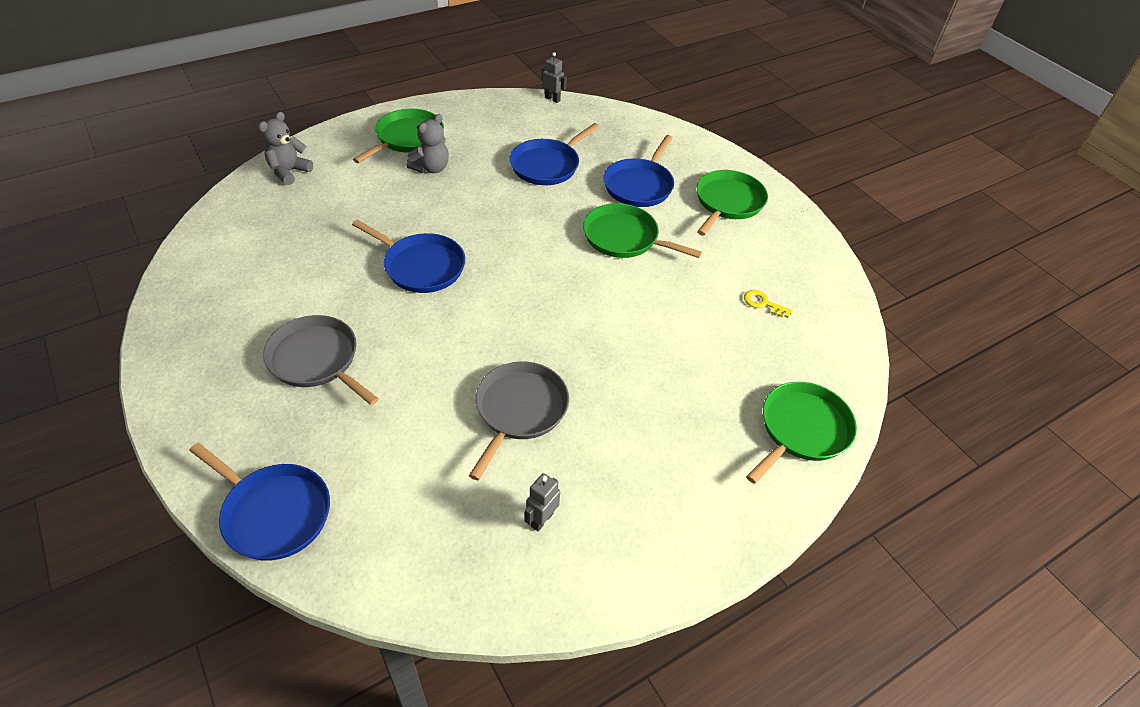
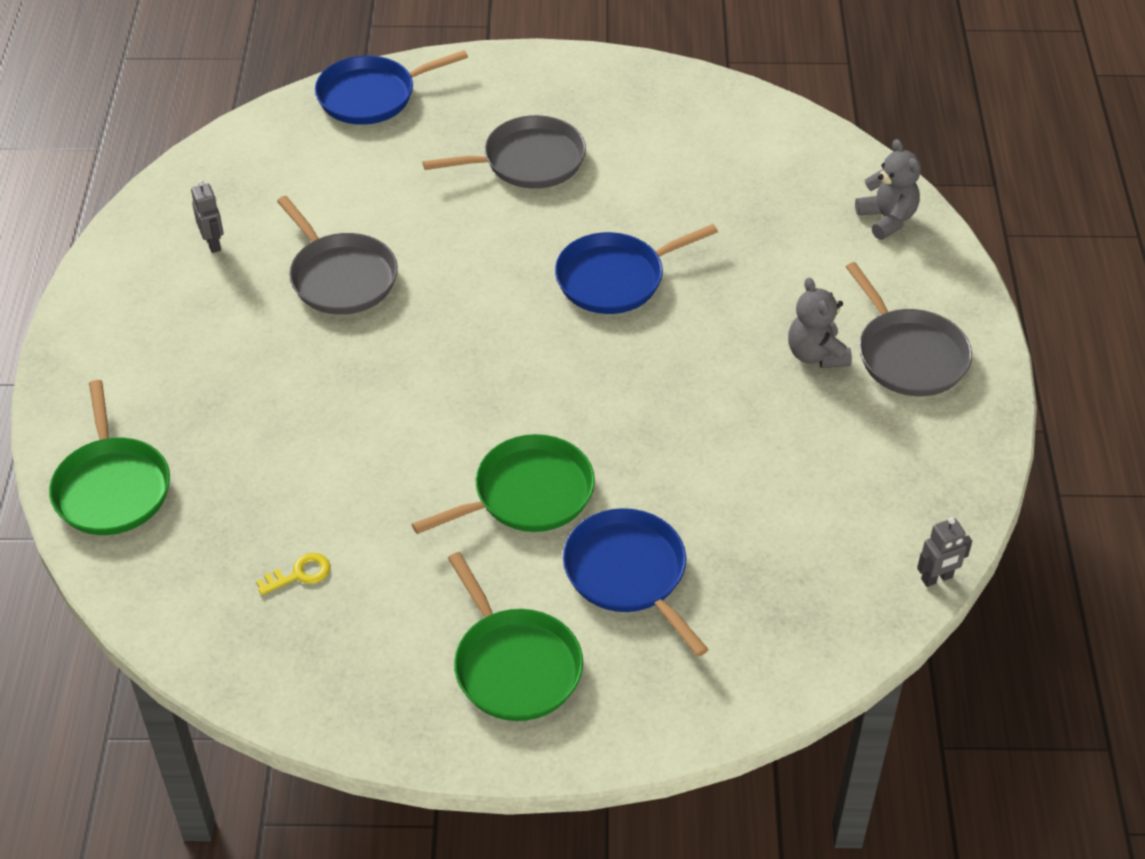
camera: 125 degrees right, 0 degrees up
(407, 138) = (908, 355): green pan -> grey pan
(547, 165) = (747, 485): blue pan -> none

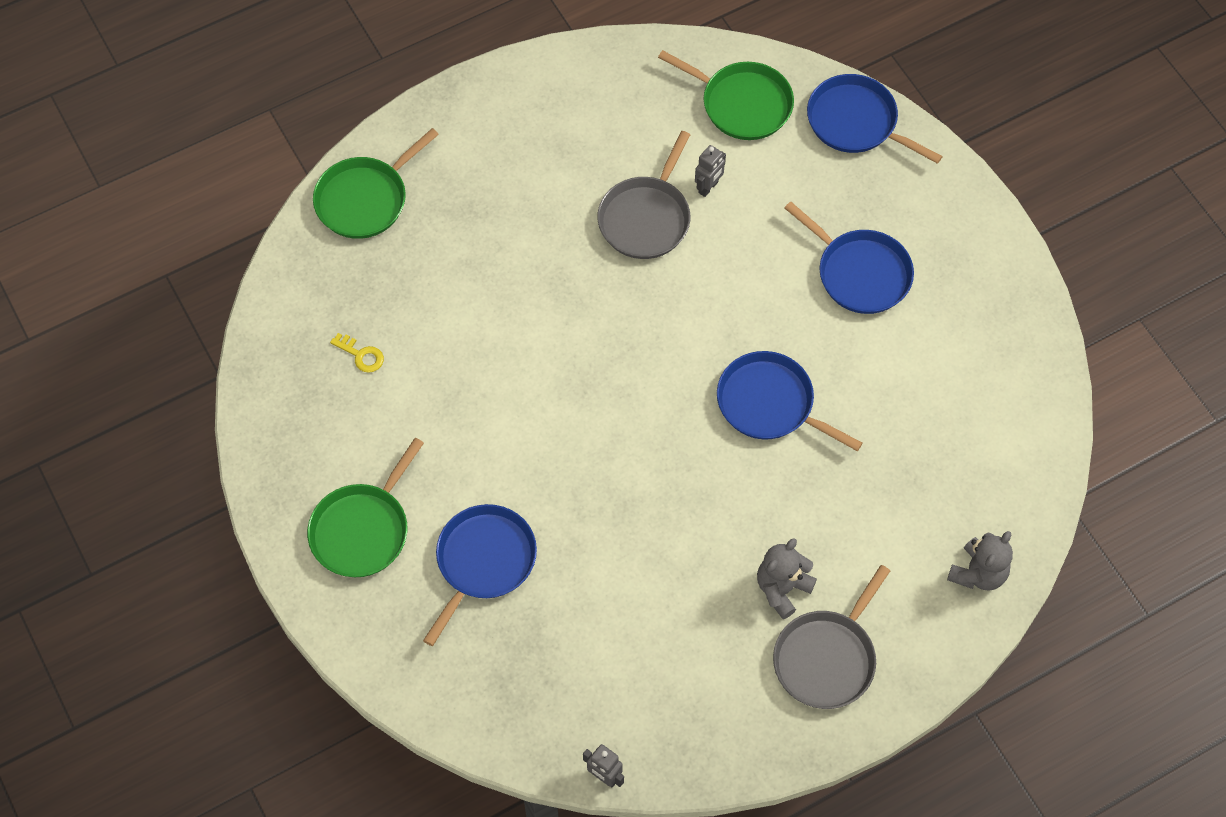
camera: 60 degrees right, 15 degrees up
(213, 243) = (624, 116): grey robot -> grey robot (708, 187)
(527, 494) = (515, 458): green pan -> green pan (742, 104)
(528, 161) = (859, 273): grey pan -> blue pan

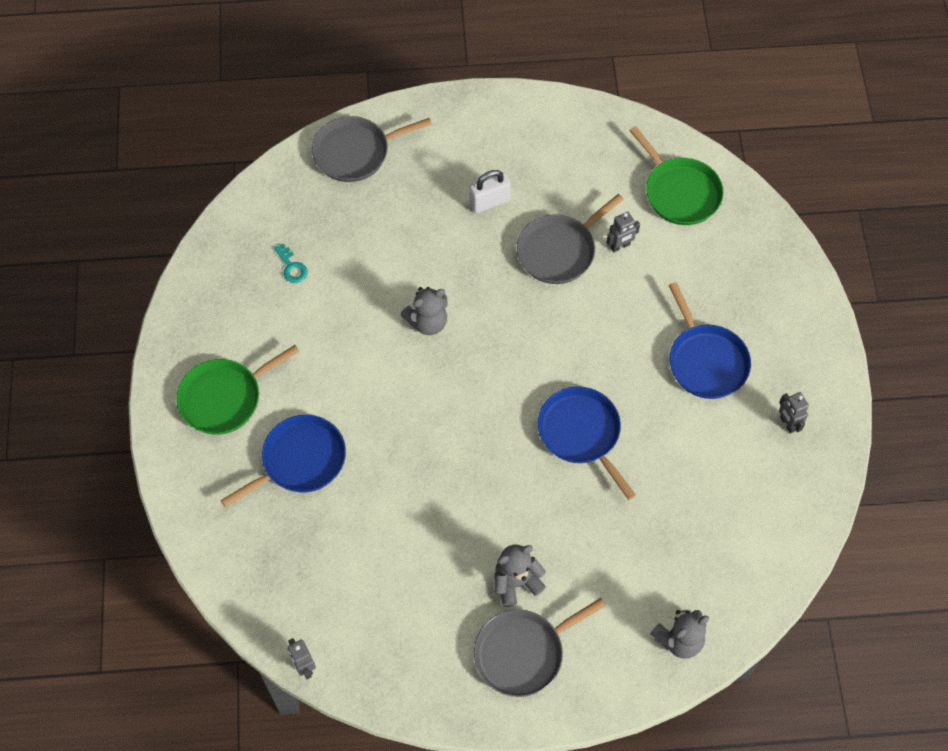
camera: 25 degrees right, 0 degrees up
(361, 355) = (292, 267): yellow key -> turquoise key
(365, 199) = (355, 152): green pan -> grey pan
(543, 196) = (489, 202): none -> white padlock
(544, 354) = (427, 322): none -> grey teddy bear
(856, 122) = (764, 242): blue pan -> none
(975, 304) = (787, 424): none -> grey robot

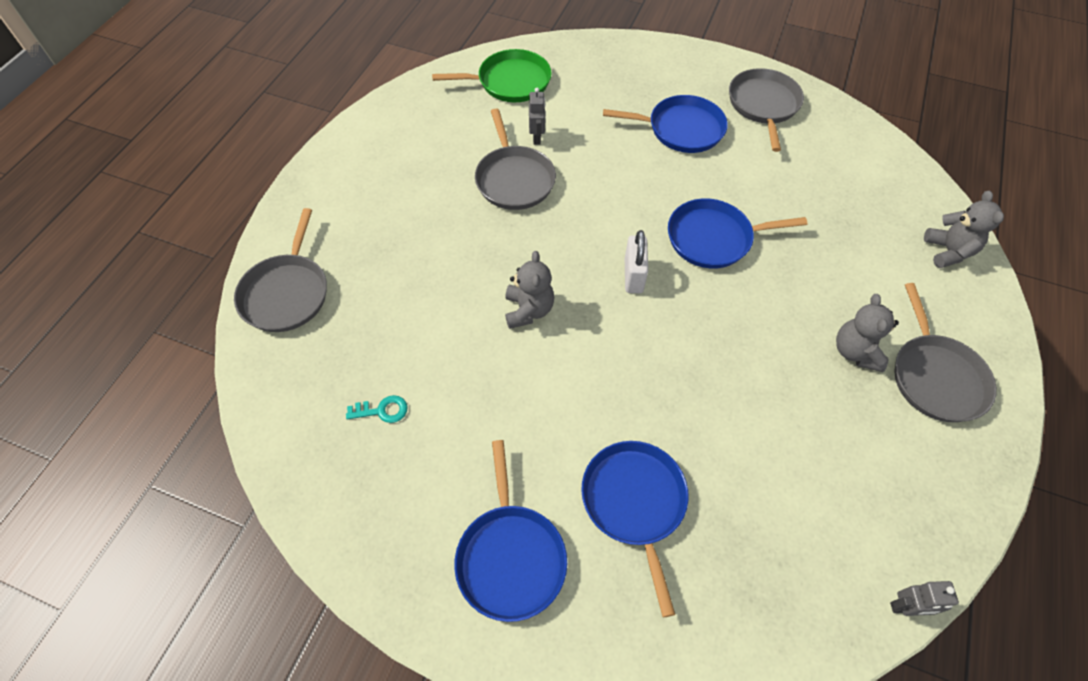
camera: 65 degrees left, 5 degrees down
(225, 398) = (510, 556): green pan -> blue pan
(489, 202) = (427, 208): white padlock -> white padlock (633, 276)
(787, 424) = (763, 105): grey robot -> grey pan

